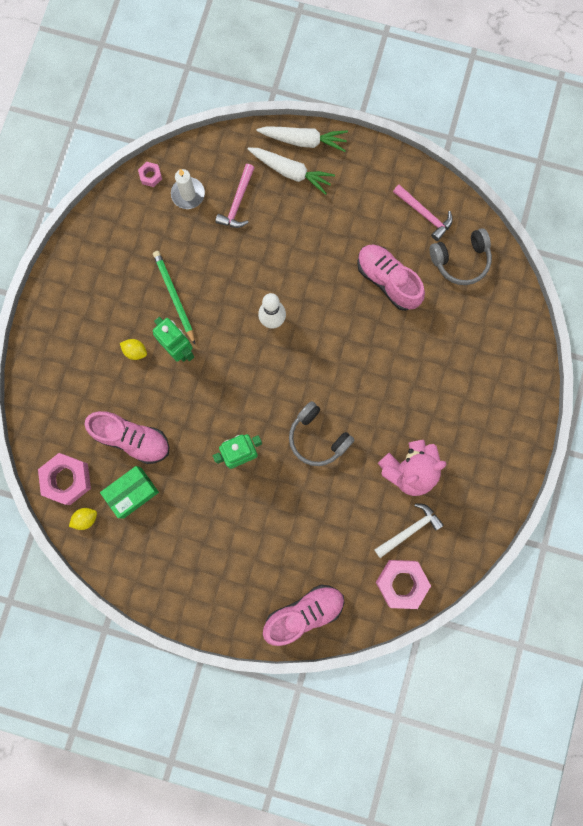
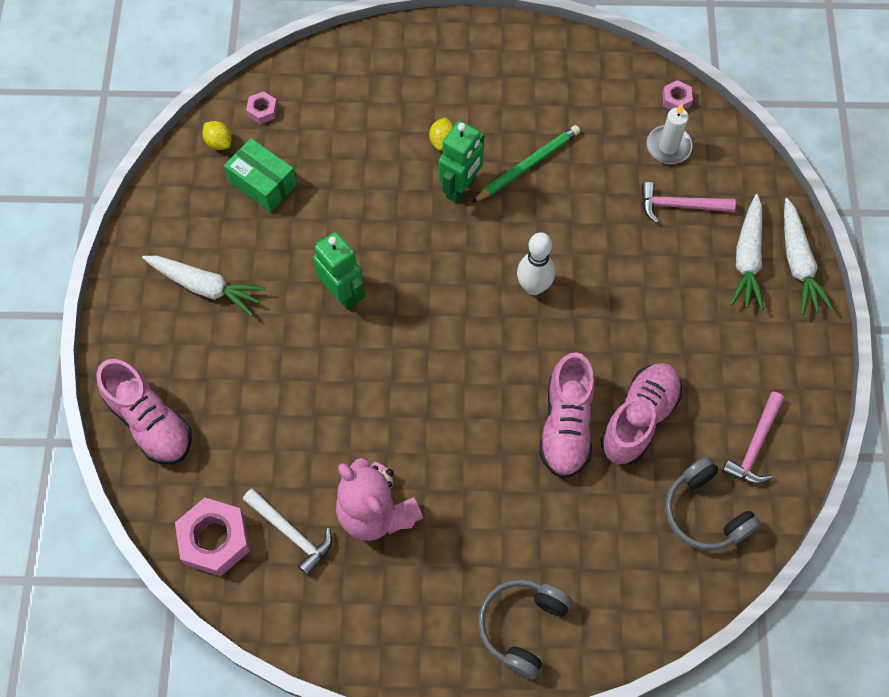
camera: 75 degrees right, 15 degrees down
(67, 479) = (262, 110): pink nut -> pink nut, size x0.49
(132, 439) = (330, 166): pink shoe -> pink shoe (566, 426)
(208, 553) = (205, 287): none -> white carrot
(317, 438) = (390, 381): grey headphones -> grey headphones (521, 626)

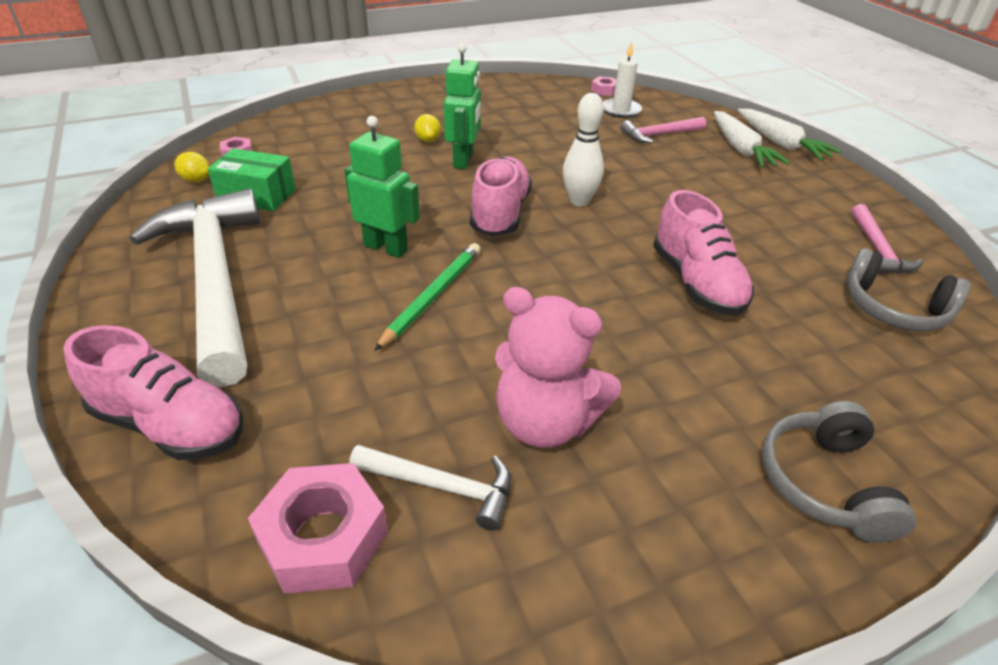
camera: 25 degrees left, 25 degrees down
(205, 287) = (215, 279): white carrot -> white hammer
(527, 166) = (514, 139): green pencil -> green pencil (432, 297)
(639, 419) = (759, 260): pink shoe -> pink shoe (500, 214)

